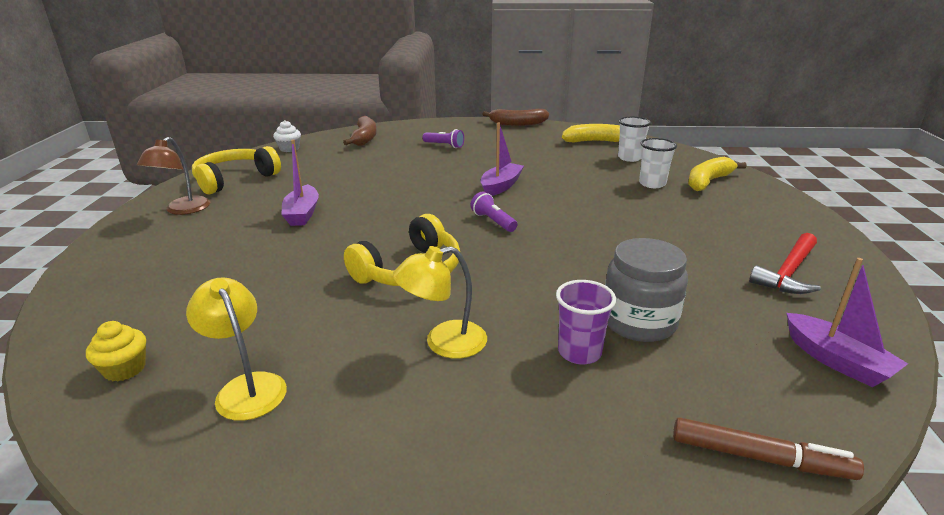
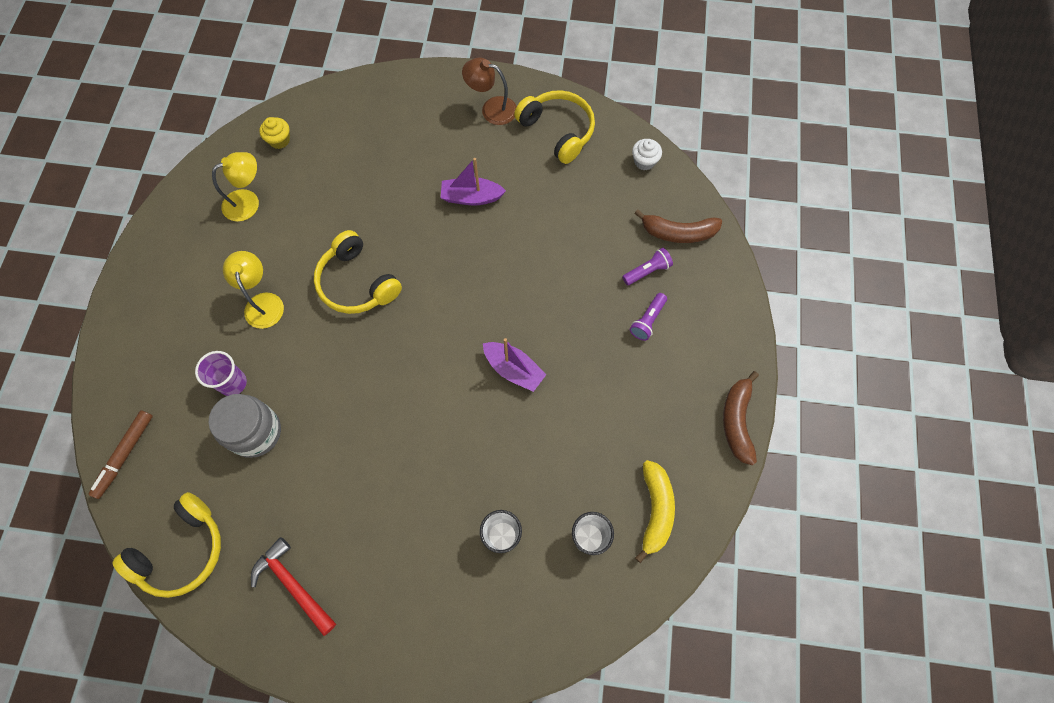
camera: 95 degrees right, 40 degrees up
(493, 221) = (432, 352): purple flashlight -> purple flashlight (647, 271)
(708, 181) = (501, 608): yellow banana -> none
(836, 361) = (182, 550): purple boat -> yellow headphones

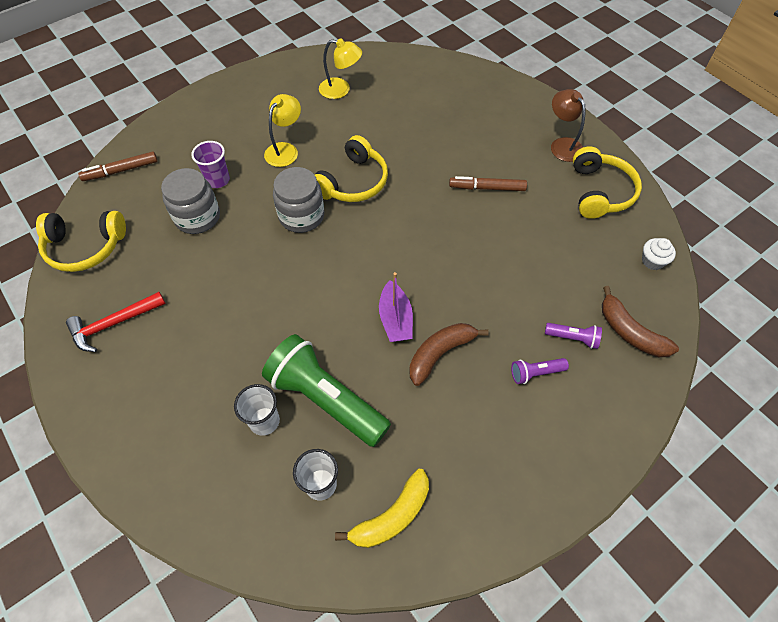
camera: 45 degrees right, 10 degrees down
(279, 140) = (397, 70): yellow cupcake -> none
(293, 585) = (114, 324): red hammer -> red hammer turned 120 degrees counterclockwise
(347, 351) = (301, 216): none -> grey jar
(357, 283) = (353, 182): yellow headphones -> yellow headphones turned 150 degrees counterclockwise
(471, 197) = (487, 188): purple boat -> brown marker
(528, 477) = (326, 399): none -> green flashlight
(737, 421) = (534, 516): brown banana -> brown banana (440, 353)

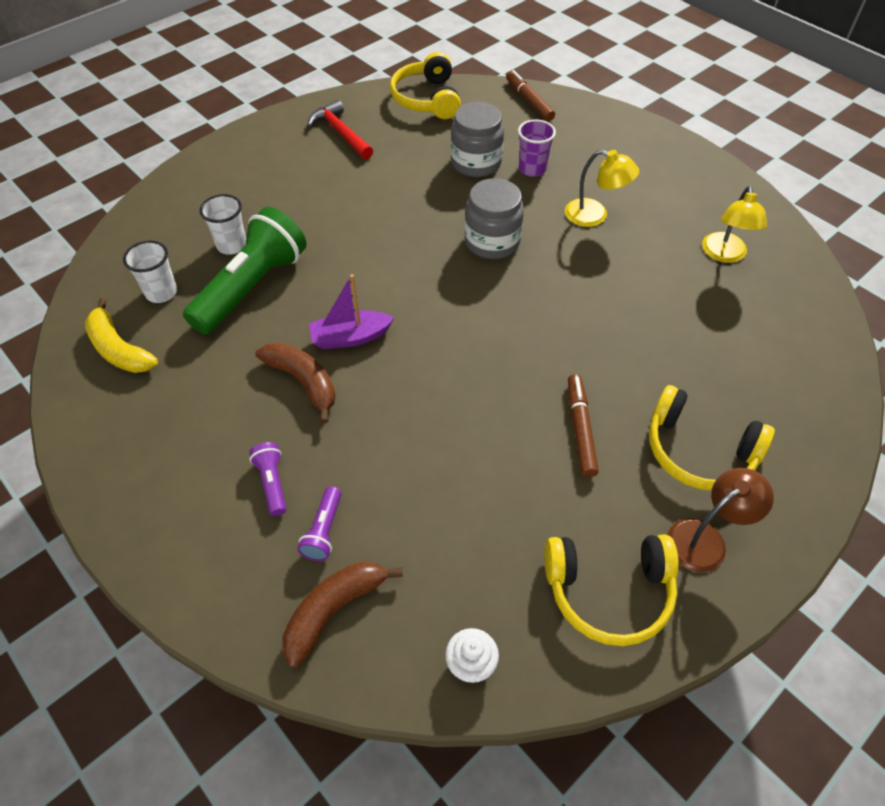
camera: 85 degrees right, 5 degrees down
(353, 182) = (556, 282): yellow headphones -> yellow headphones (699, 451)

